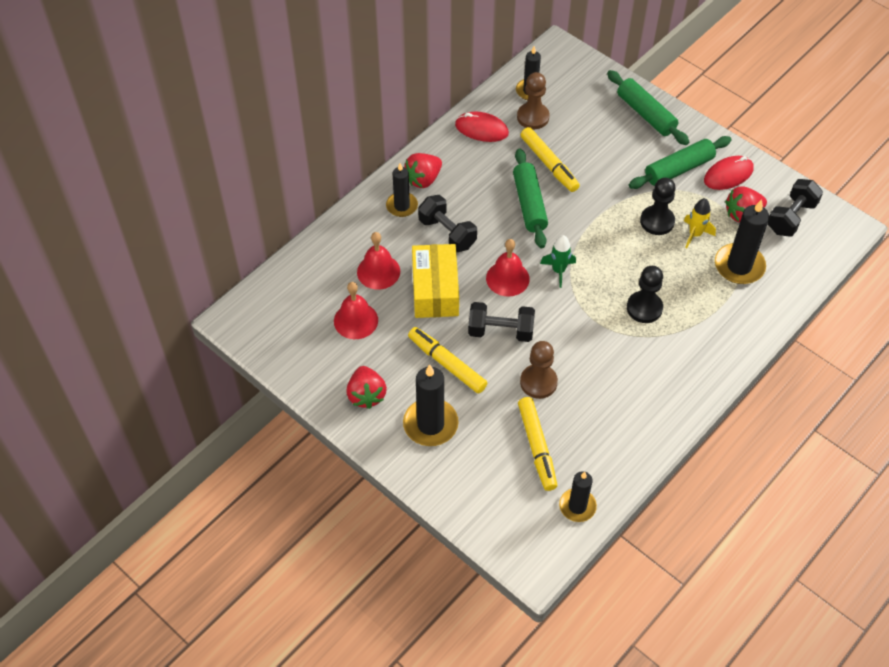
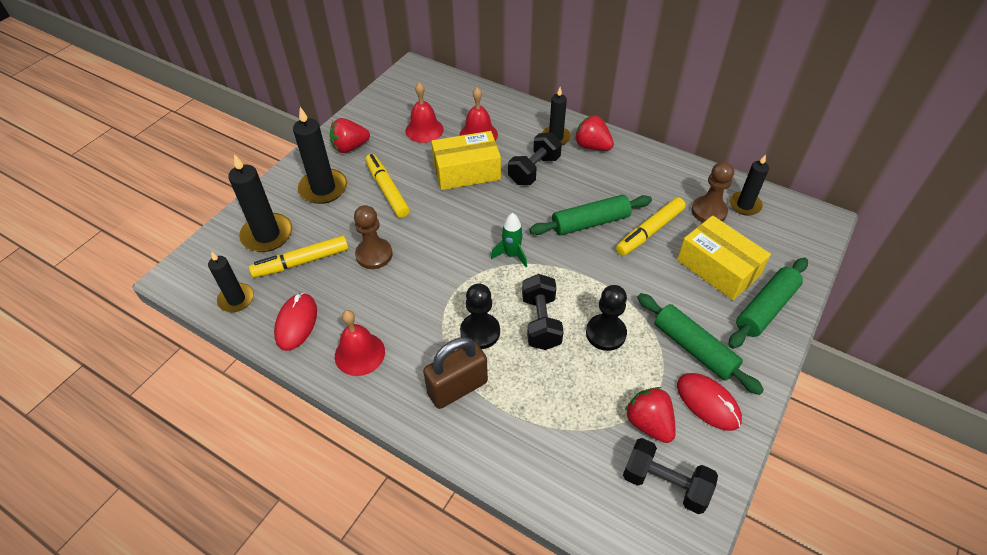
camera: 80 degrees right, 5 degrees down
(447, 364) = (387, 190): yellow marker -> yellow marker turned 60 degrees counterclockwise
(481, 129) = (672, 176): red mouse -> red mouse (296, 323)
(500, 331) = (429, 221): black dumbbell -> black dumbbell (541, 322)
(507, 278) = (492, 218): red bell -> red bell (359, 353)
(599, 130) = (718, 268): none -> yellow box
(695, 234) = (599, 373): yellow rocket -> none
(699, 332) = (457, 388): none -> brown padlock
(739, 266) = (564, 424): black candle -> black candle (267, 235)

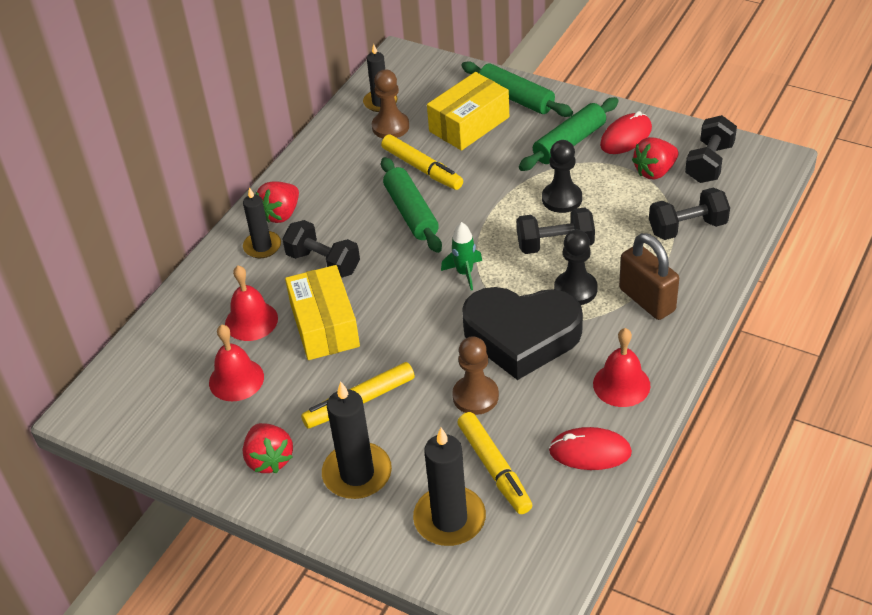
camera: 90 degrees left, 5 degrees down
(236, 299) = (563, 524): black candle -> none
(431, 288) = (521, 336): none -> black heart
(556, 441) = (687, 228): none -> black dumbbell

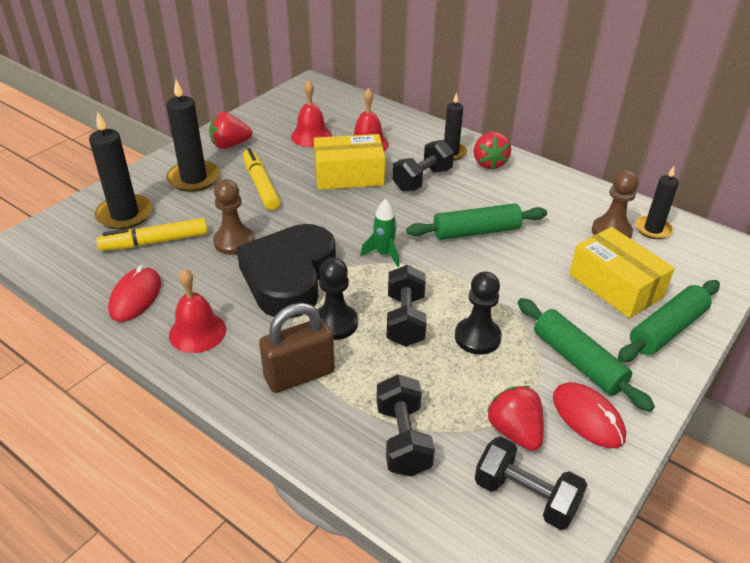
camera: 95 degrees right, 5 degrees down
(281, 214) = (489, 163): red strawberry -> red strawberry turned 135 degrees counterclockwise
(422, 168) = (542, 245): yellow marker -> none

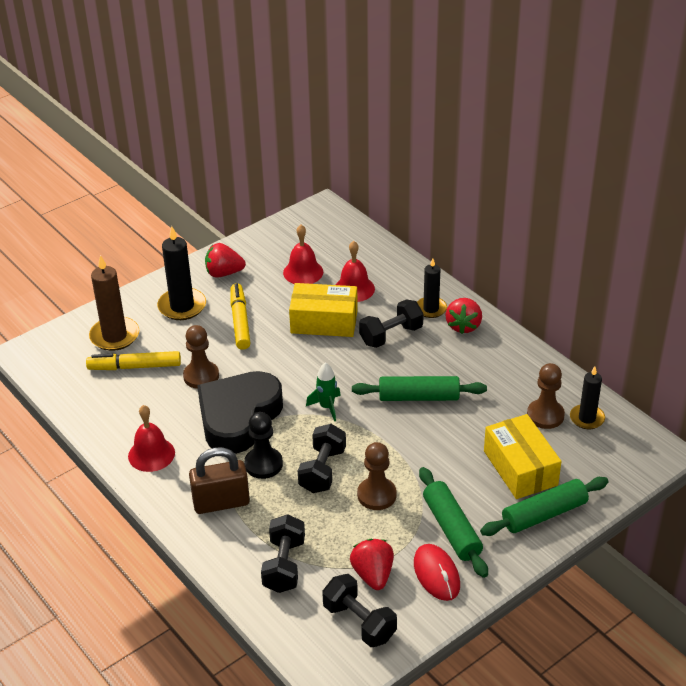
camera: 15 degrees right, 0 degrees up
(124, 214) = (114, 336): black candle -> brown candle
(135, 297) = (109, 416): red mouse -> none
(477, 337) = (376, 495): black pawn -> brown pawn

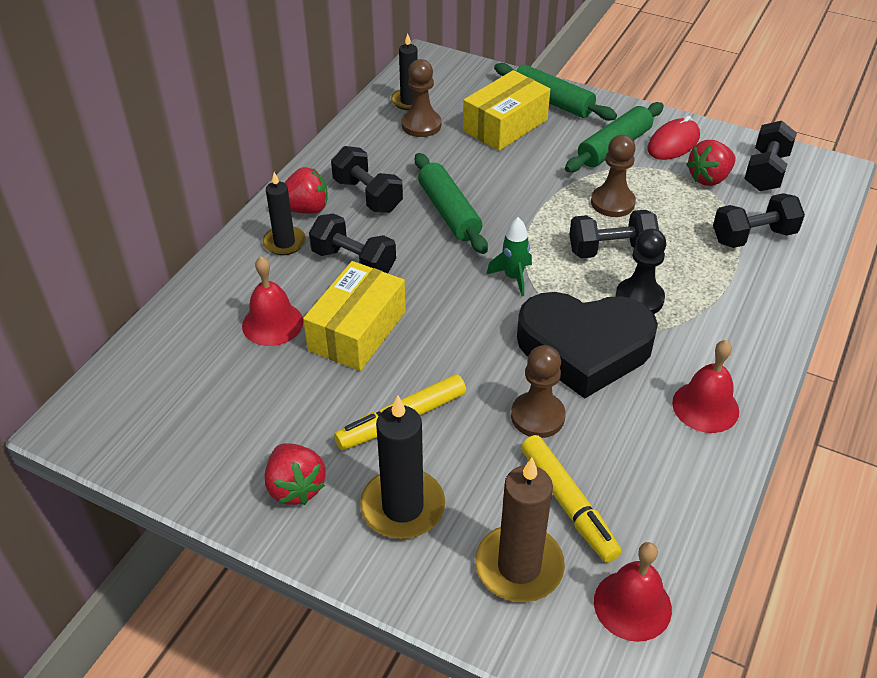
camera: 115 degrees left, 5 degrees up
(221, 503) = (720, 312): brown padlock -> none
(303, 272) = (255, 390): red bell -> red bell (632, 605)
(324, 321) = (357, 331): yellow box -> yellow box turned 45 degrees clockwise
(463, 360) = (367, 195): none -> black dumbbell

